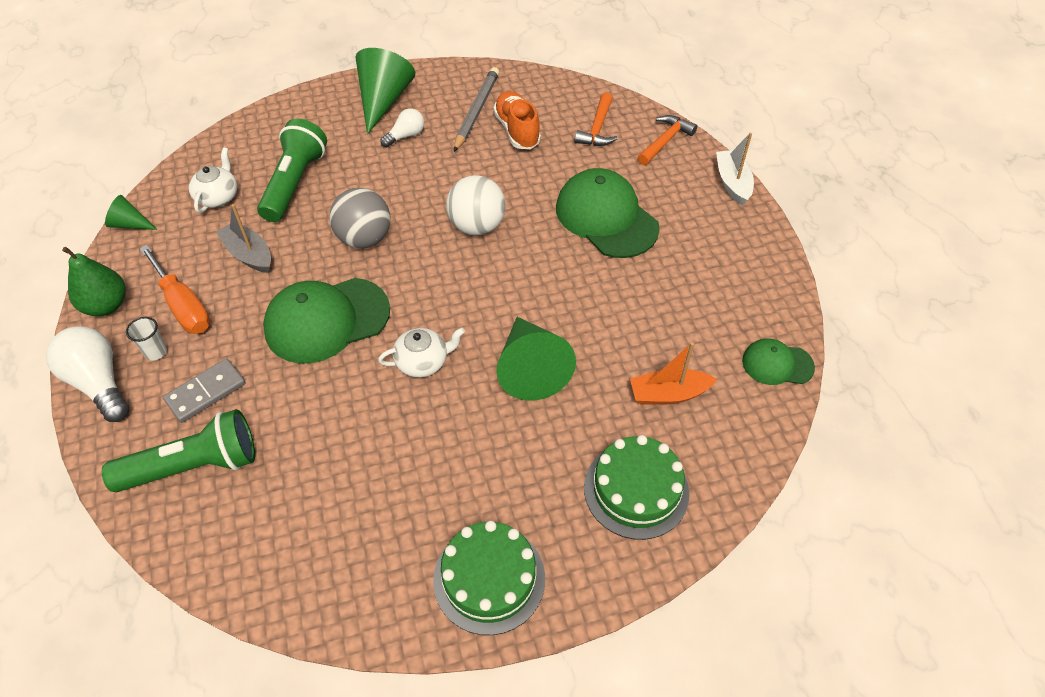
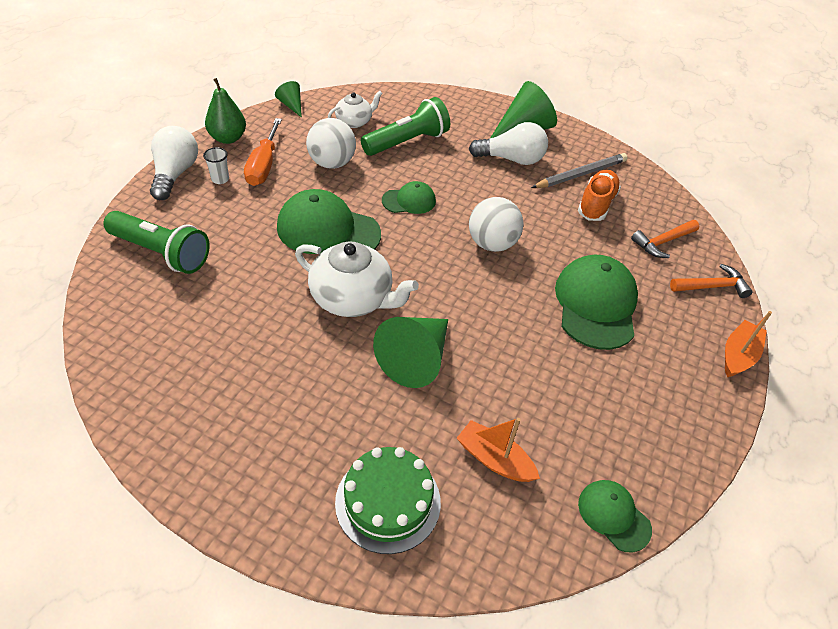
camera: 40 degrees right, 5 degrees down
(206, 392) = (216, 219): grey domino -> none
(249, 254) = (332, 163): grey boat -> white ball
(364, 238) = (409, 201): grey ball -> green cap
(406, 136) = (511, 159): white light bulb -> white light bulb, size x1.74
(423, 362) = (353, 298): white teapot -> white teapot, size x1.73
(489, 578) = (224, 463): green cake -> none
(732, 183) = (738, 355): white boat -> orange boat

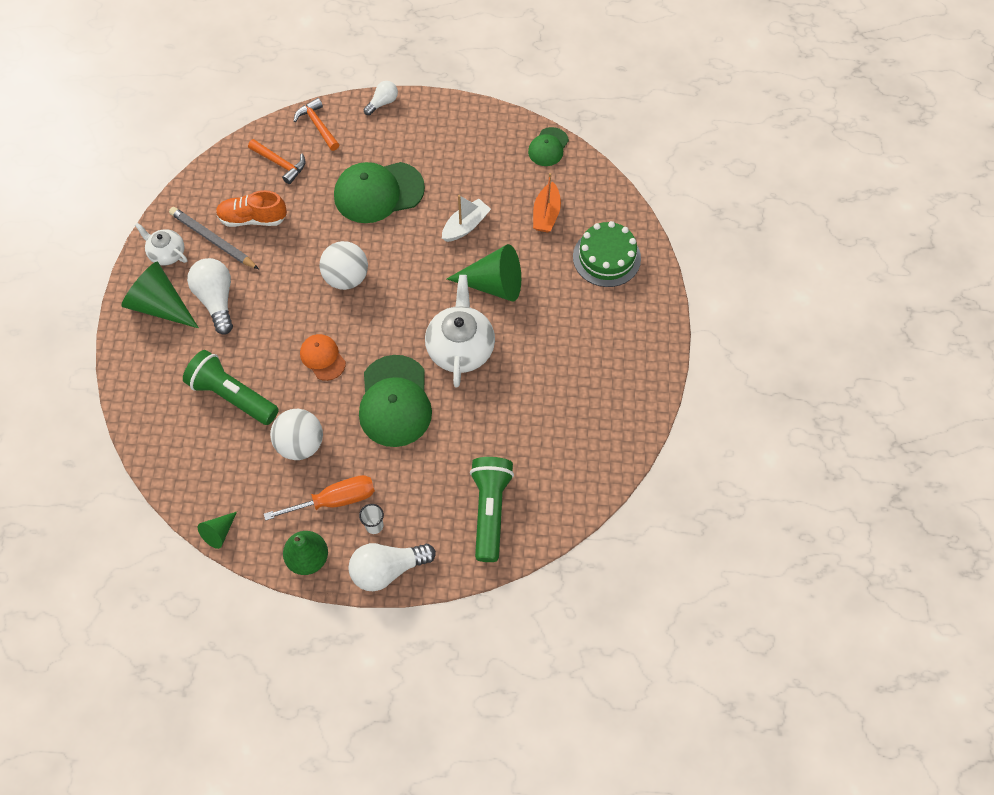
camera: 110 degrees left, 15 degrees up
(354, 121) = (220, 458): white teapot -> white teapot (167, 253)
(409, 201) = (322, 358): green cap -> orange cap
(513, 365) = (465, 226): none -> white boat
(738, 355) = (383, 103): orange boat -> white light bulb

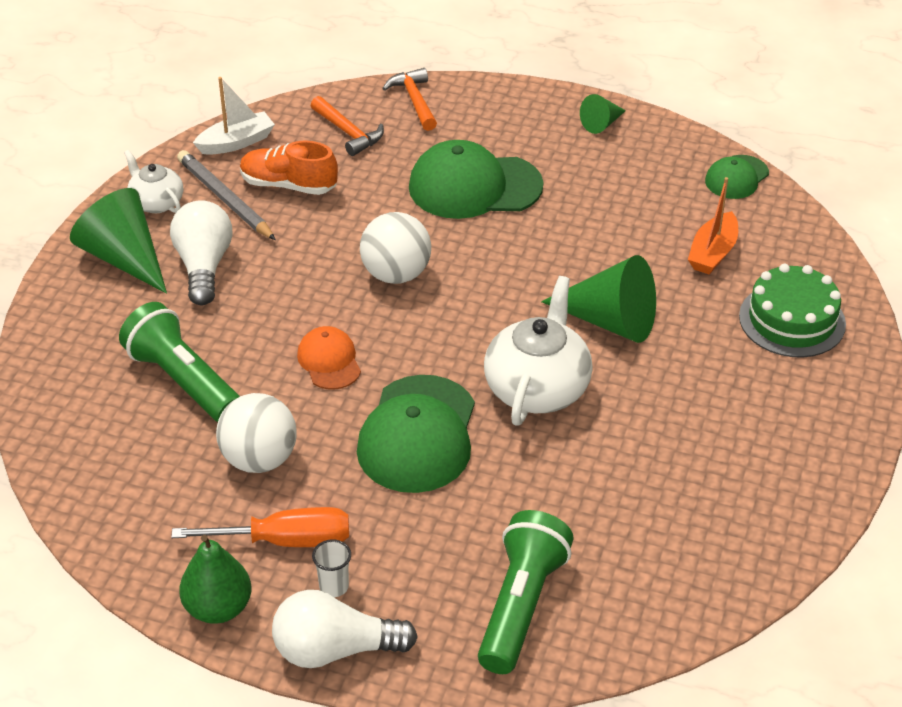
camera: 15 degrees right, 20 degrees down
(219, 532) = (98, 545): green cone -> green cone (602, 123)
(383, 103) = (512, 91): white light bulb -> none
(465, 226) = (589, 246): white boat -> white boat (236, 142)

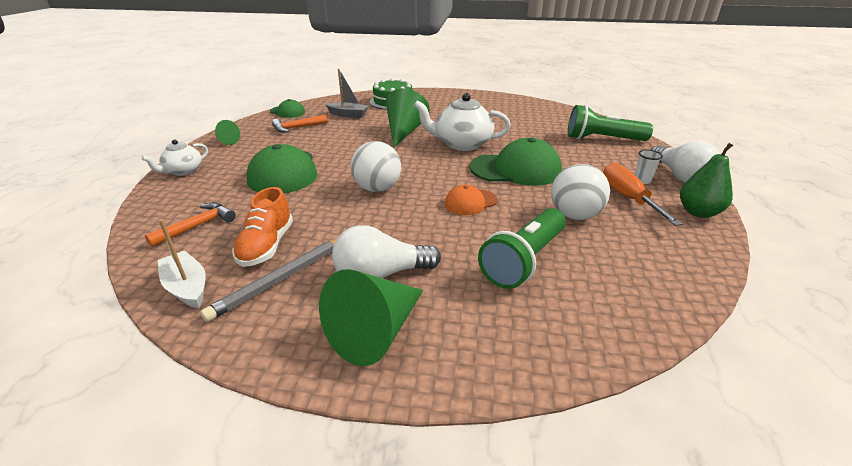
camera: 100 degrees left, 10 degrees down
(156, 202) = (281, 327): white teapot -> white teapot (183, 171)
(414, 100) = (165, 202): orange hammer -> orange hammer (297, 128)
(712, 253) = (348, 115): orange boat -> grey boat

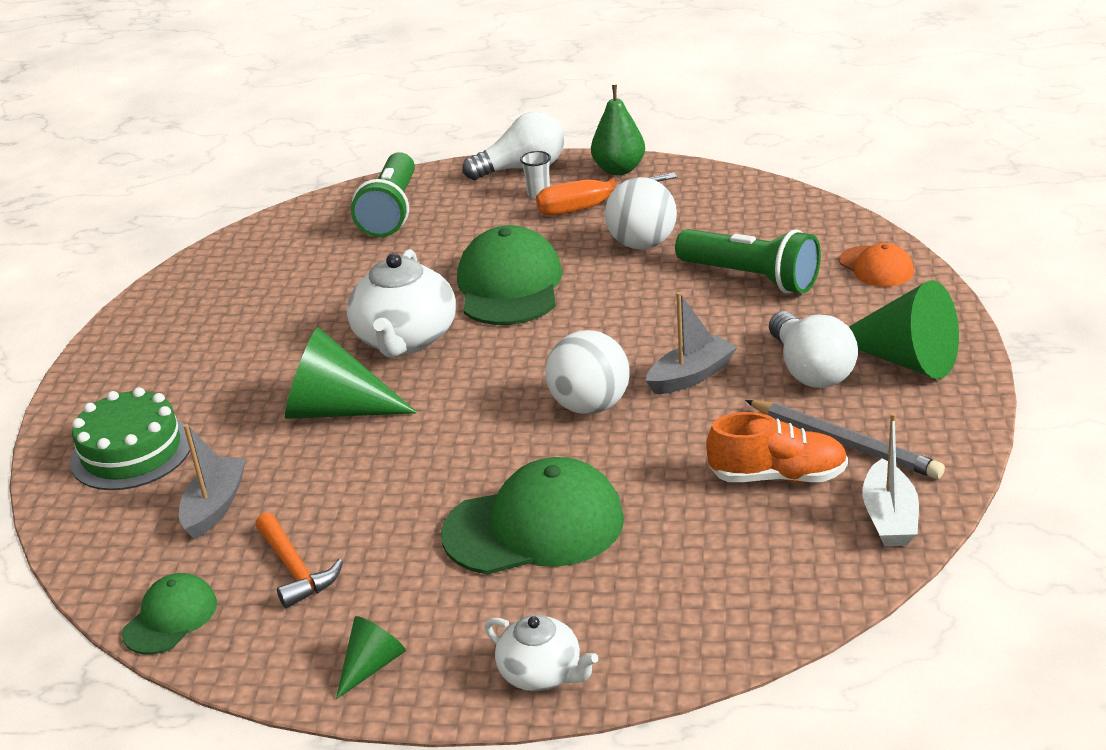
camera: 90 degrees left, 0 degrees up
(187, 287) = (889, 517): white boat -> white boat turned 45 degrees counterclockwise
(198, 226) = (744, 566): orange hammer -> none
(394, 223) = (691, 376): none -> grey boat
(470, 202) = (620, 319): orange cap -> orange cap (876, 267)

